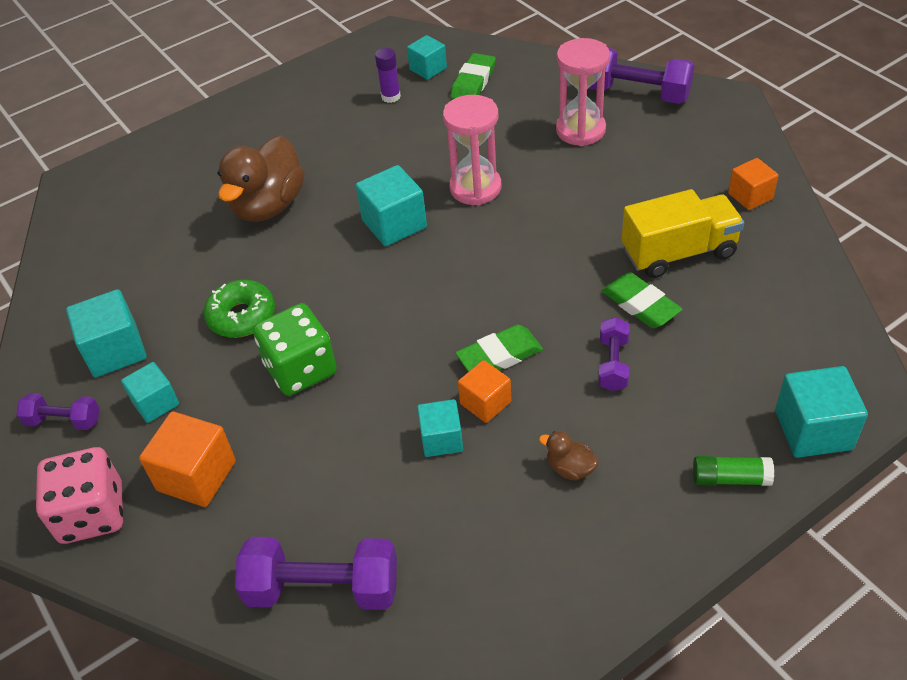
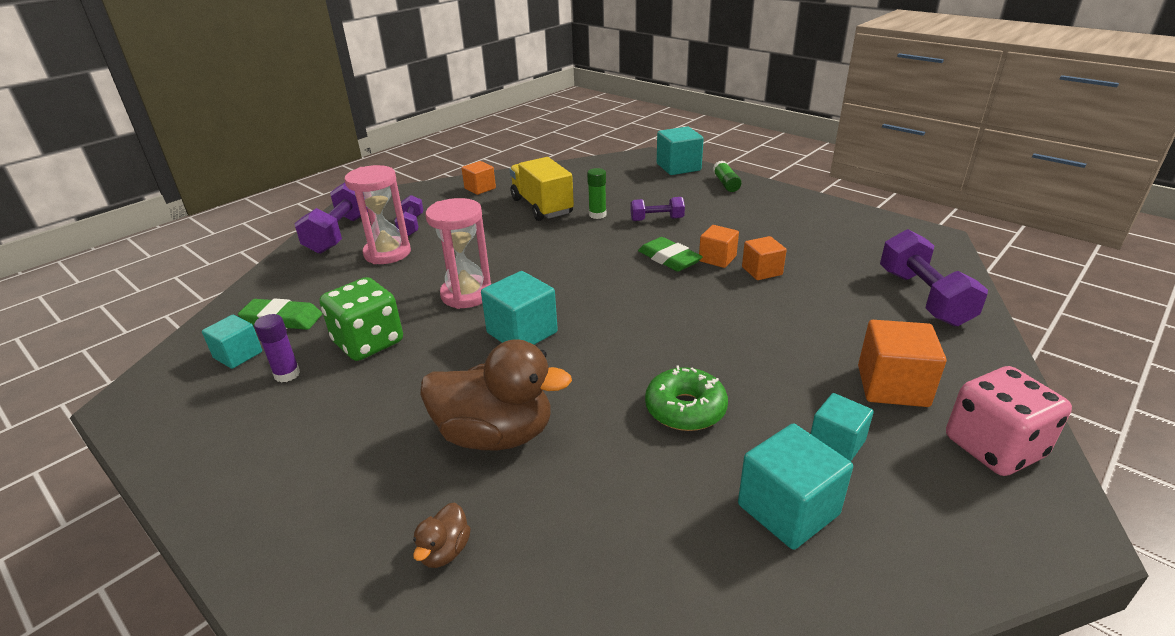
camera: 105 degrees left, 15 degrees down
(64, 421) = (917, 521): purple dumbbell -> purple dumbbell (411, 225)
(301, 369) = (734, 351): green dice -> green dice (368, 342)
(441, 439) = (762, 271): turquoise cube -> orange cube
(570, 468) = (752, 225): brown duck -> brown duck (444, 551)
(640, 304) = (597, 215): green eraser -> green glue stick

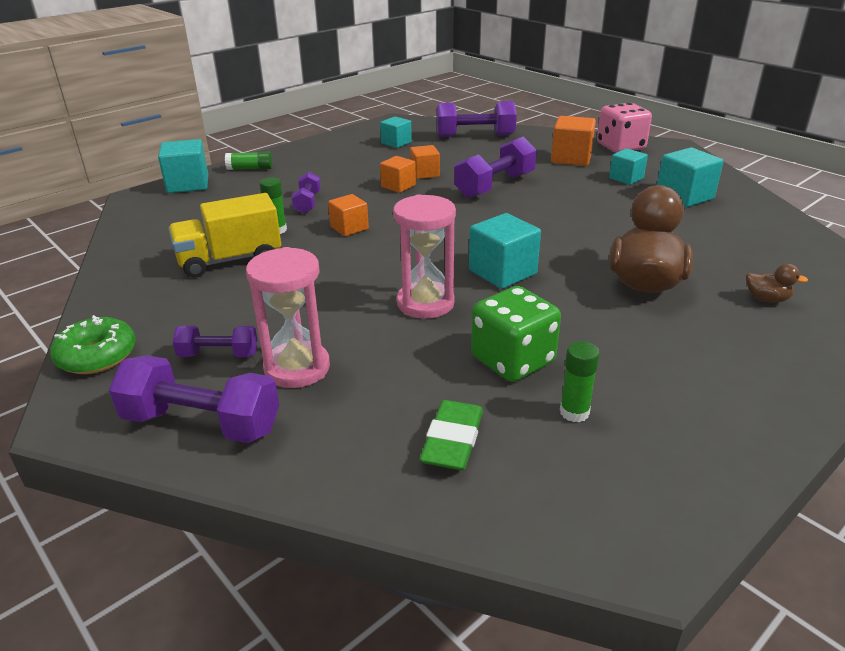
camera: 85 degrees left, 0 degrees up
(238, 355) = (535, 465): turquoise cube -> turquoise cube (396, 143)
(287, 374) = (574, 412): purple glue stick -> green glue stick
(480, 188) = (133, 303): orange cube -> orange cube (349, 228)
(669, 259) = (390, 203): green eraser -> none
(685, 409) = (602, 214): green donut -> green donut (97, 356)
(747, 320) = (495, 186): none -> purple dumbbell

